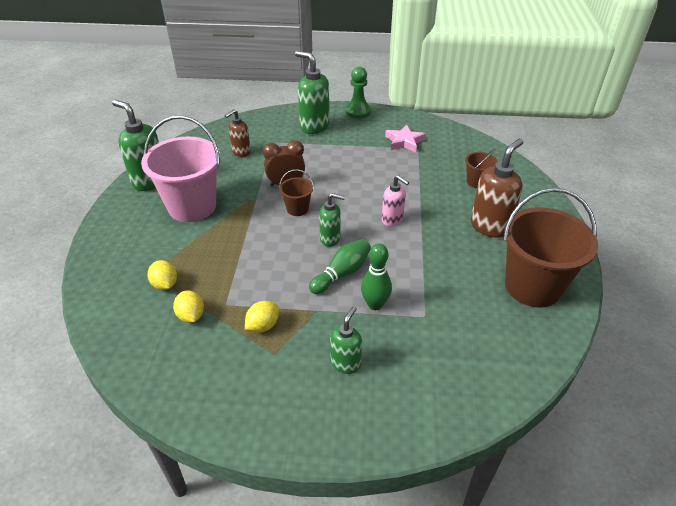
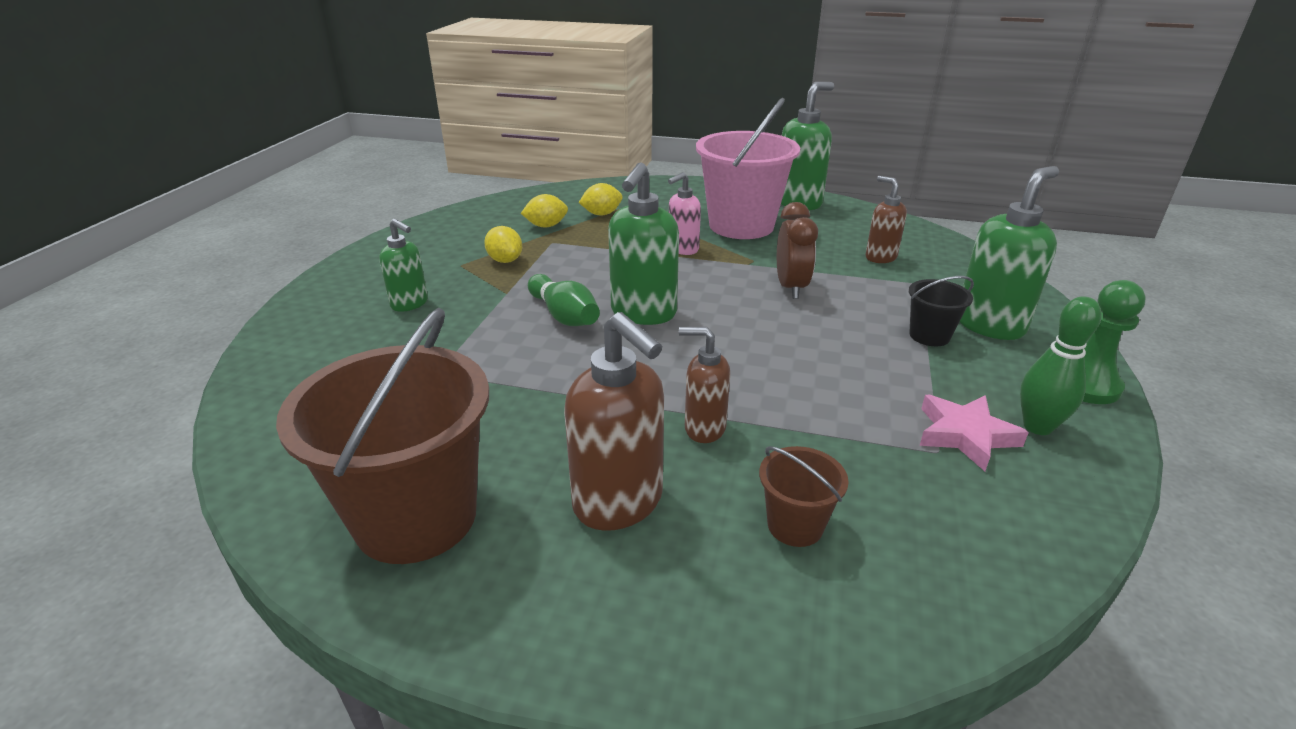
camera: 100 degrees right, 10 degrees down
(297, 209) = (723, 293): brown bucket -> none
(328, 143) = (929, 336): none -> black bucket
(330, 239) = (643, 313): green soap dispenser -> green soap dispenser, size x1.66
(375, 304) = (488, 334): green bowling pin -> green bowling pin (1037, 426)
(392, 220) = (674, 376): pink soap dispenser -> pink soap dispenser (682, 249)
(430, 207) = (704, 428): none -> brown soap dispenser

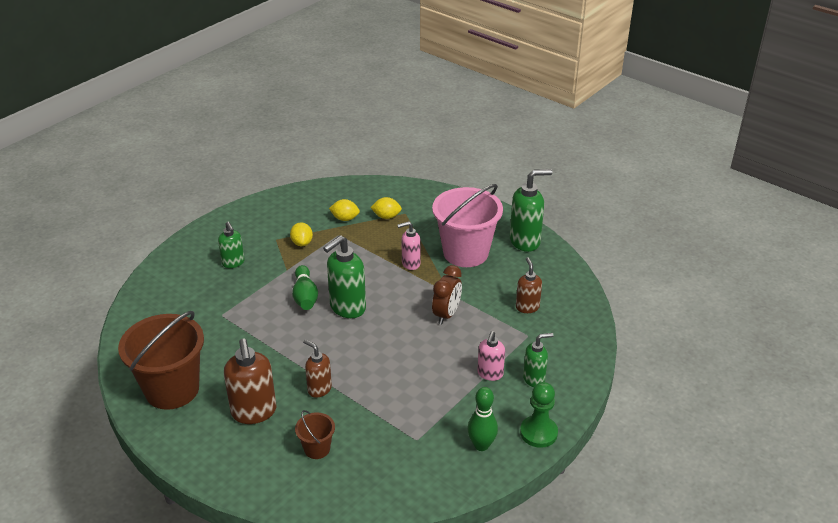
camera: 25 degrees right, 5 degrees up
(929, 336) = (490, 374): black bucket -> pink soap dispenser
(965, 435) = (439, 436): pink star -> none
(990, 325) = (534, 379): green soap dispenser -> green soap dispenser, size x0.60

